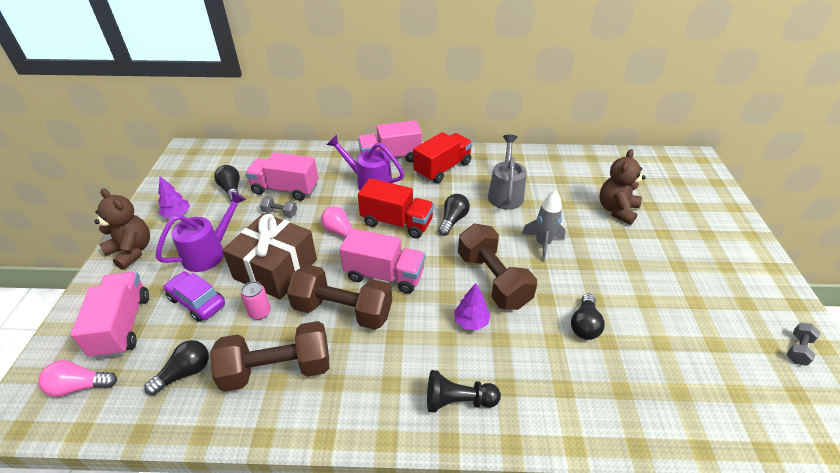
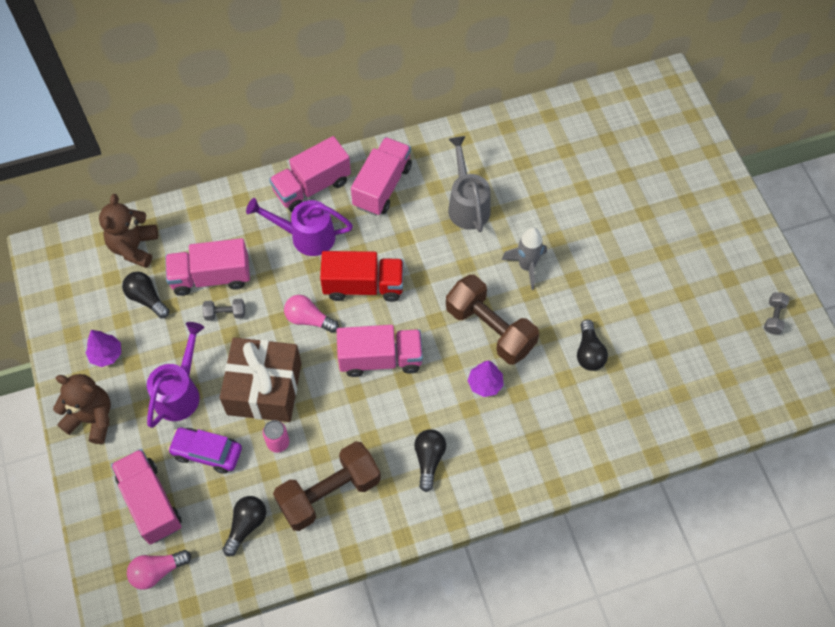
camera: 20 degrees left, 20 degrees up
(343, 311) = (358, 413): brown dumbbell -> none
(442, 169) = (382, 186): red truck -> pink truck
(453, 220) = (423, 263): black light bulb -> black light bulb (429, 460)
(458, 401) = (500, 466): black pawn -> none
(616, 210) = (592, 193): brown teddy bear -> brown teddy bear (134, 247)

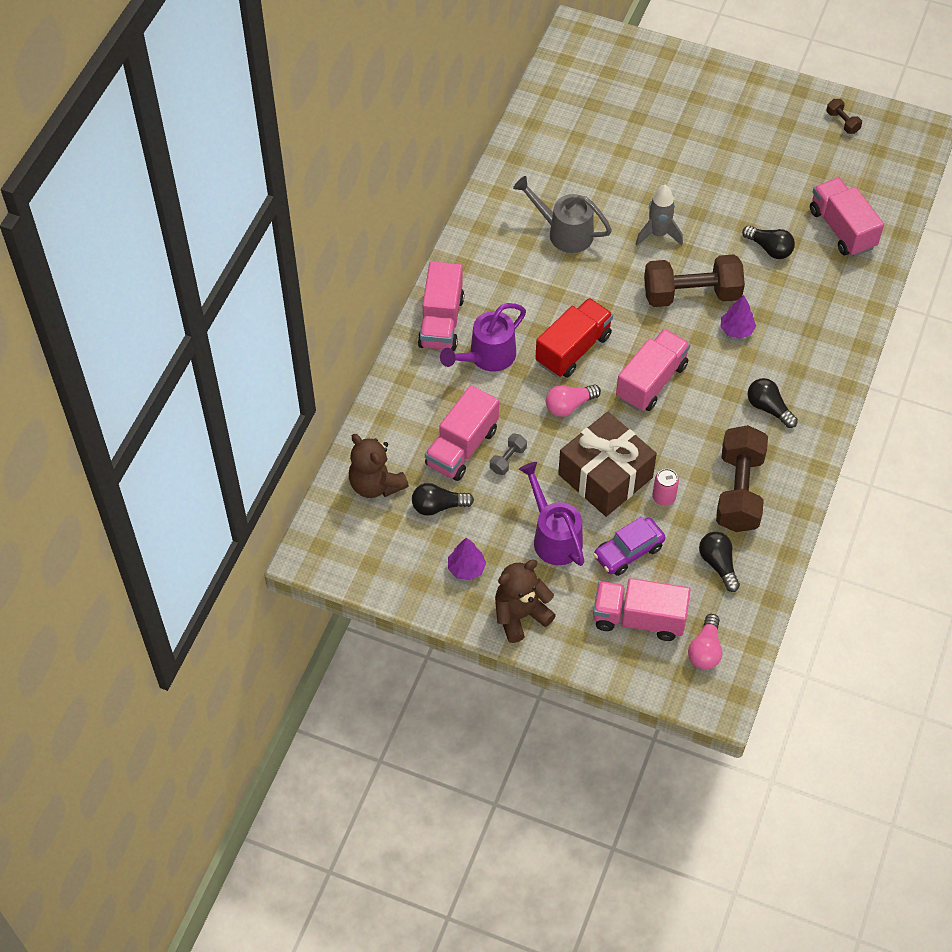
camera: 50 degrees left, 5 degrees down
(382, 186) = (490, 275): pink truck -> pink truck (842, 229)
(773, 317) = (842, 122): grey dumbbell -> brown dumbbell

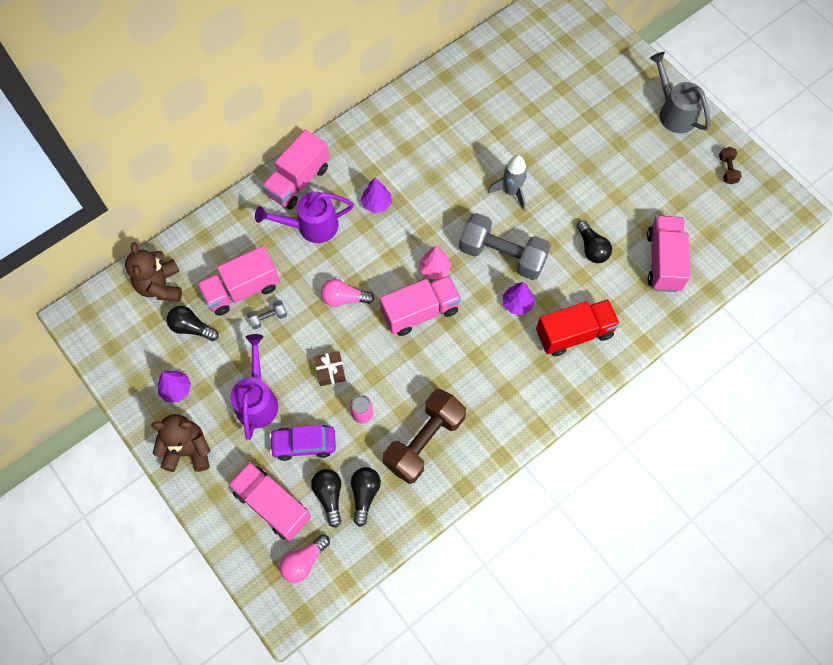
camera: 30 degrees right, 10 degrees up
(536, 305) = (376, 204): none -> purple tree
(564, 232) = (439, 154): grey watering can -> grey watering can (673, 112)
(573, 349) = (379, 254): red truck -> red truck (574, 333)
(605, 476) = (330, 371): brown gift -> brown gift, size x0.43
(636, 337) = (435, 269): none -> pink tree
(691, 294) = (502, 255): brown dumbbell -> grey dumbbell
(768, 408) = (496, 384): black light bulb -> black light bulb (329, 496)

